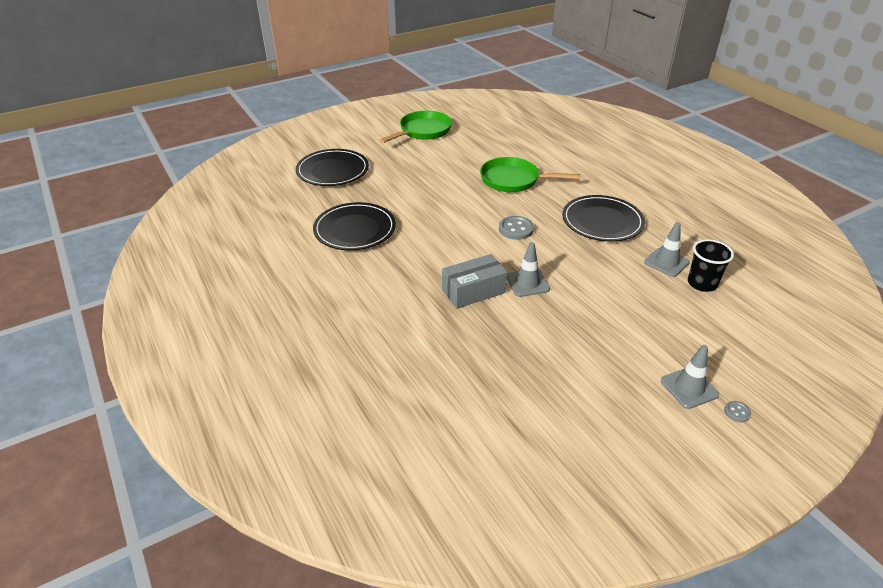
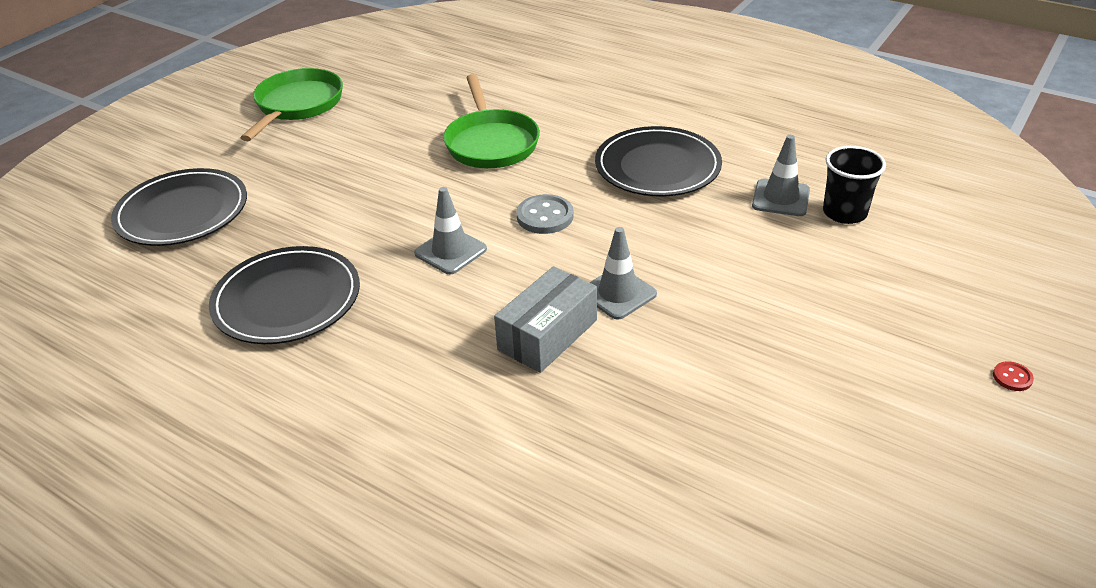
camera: 25 degrees left, 0 degrees up
(513, 180) = (491, 143): green pan -> green pan turned 90 degrees counterclockwise
(689, 388) = (933, 367): grey traffic cone -> grey traffic cone (450, 251)
(737, 412) = (1012, 377): grey button -> red button

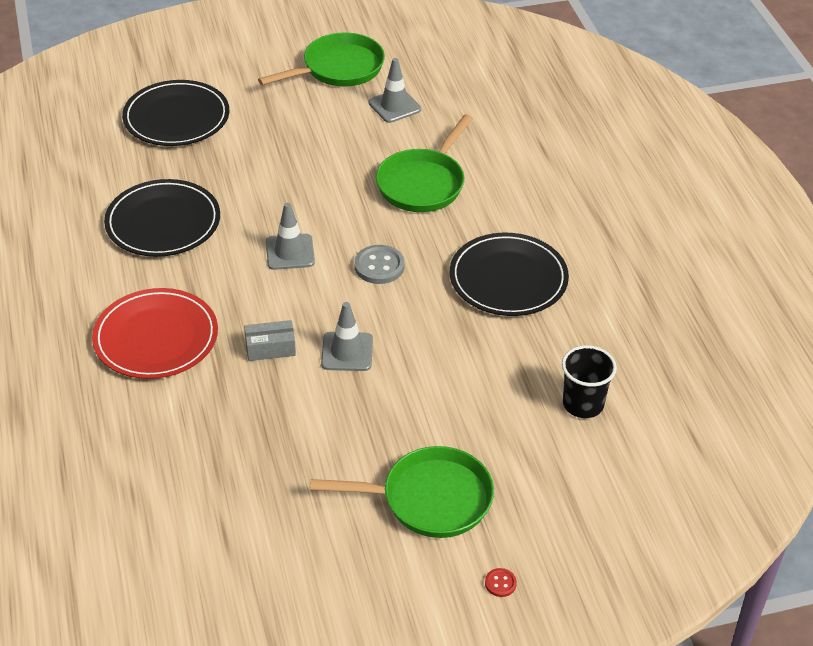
camera: 40 degrees right, 5 degrees up
(421, 400) = (156, 338): none -> red plate
(547, 335) = (270, 348): grey box -> grey box, size x0.63
(781, 198) = (556, 362): grey traffic cone -> grey traffic cone (394, 106)
(861, 356) = (429, 499): none -> green pan

